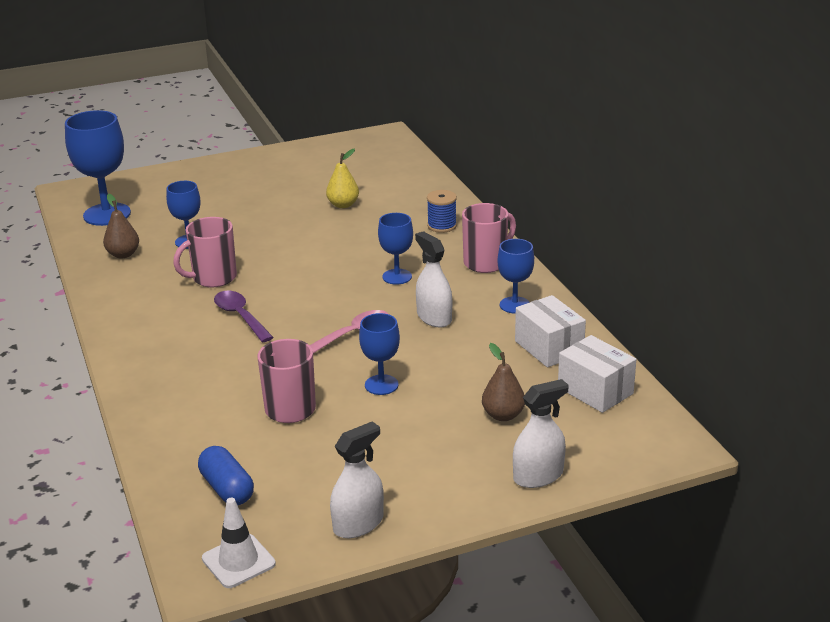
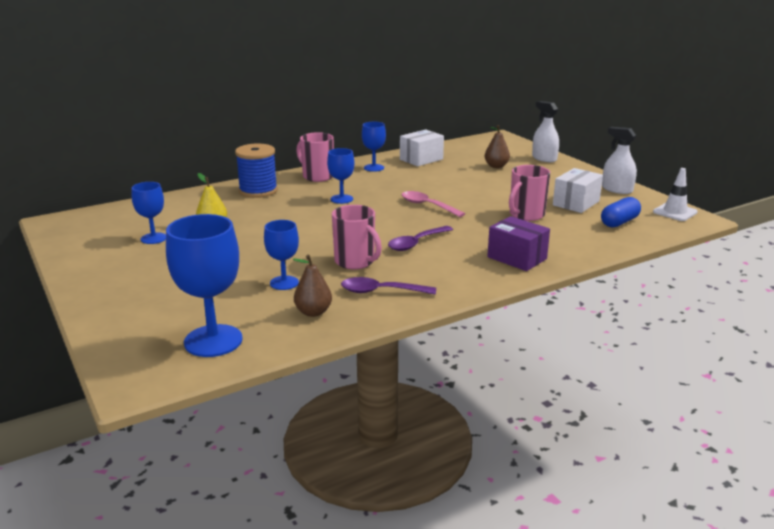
camera: 100 degrees left, 5 degrees down
(140, 288) = (381, 291): none -> purple spoon
(164, 378) = (517, 258): none -> purple box
(381, 385) = (484, 194): blue goblet -> blue goblet (153, 238)
(434, 317) = (396, 186): white spray bottle -> none
(442, 226) = (258, 191): blue spool -> blue spool, size x1.63
(595, 390) = (460, 150): white box -> white box (576, 203)

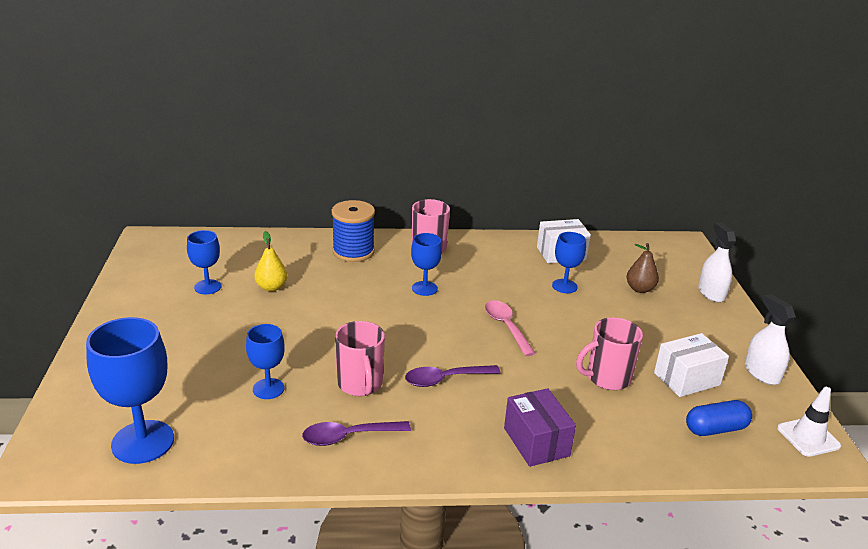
camera: 25 degrees right, 5 degrees up
(313, 312) = (260, 440): brown pear -> none
(374, 168) = (498, 252): blue goblet -> blue goblet (564, 286)
(381, 291) = (348, 436): purple spoon -> purple spoon turned 45 degrees counterclockwise

